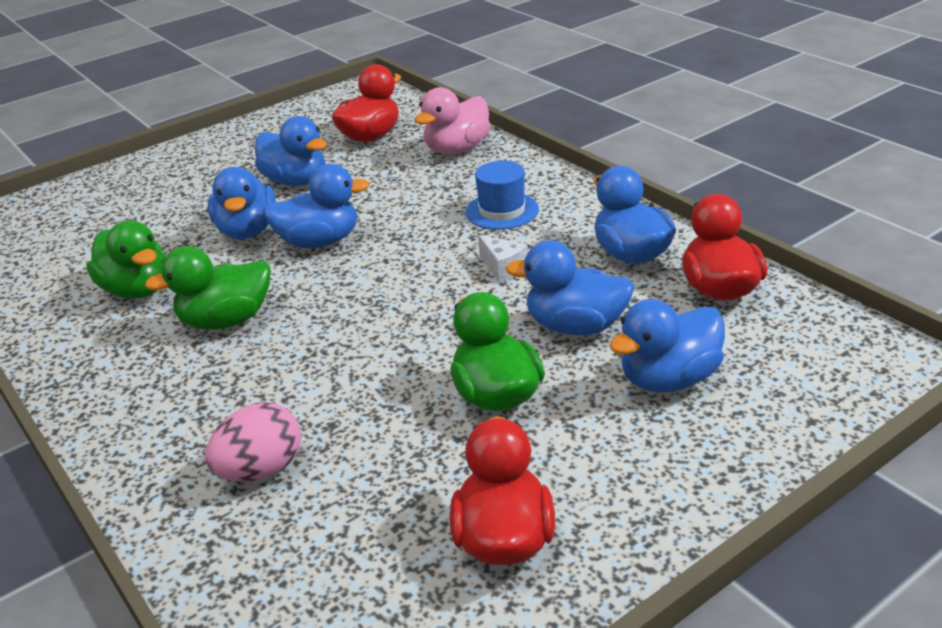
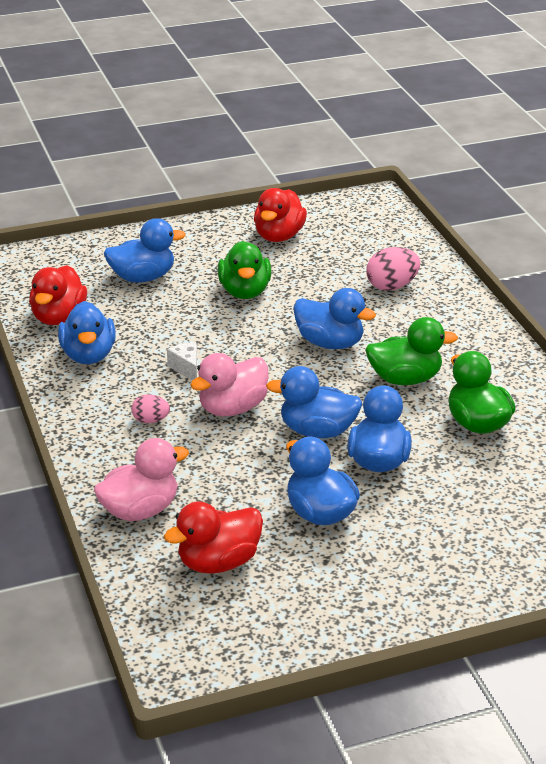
camera: 165 degrees left, 0 degrees up
(422, 241) = (232, 408): none -> pink duck
(502, 211) = (150, 420): blue hat -> pink egg
(576, 326) = (169, 317): blue duck -> blue duck (330, 343)

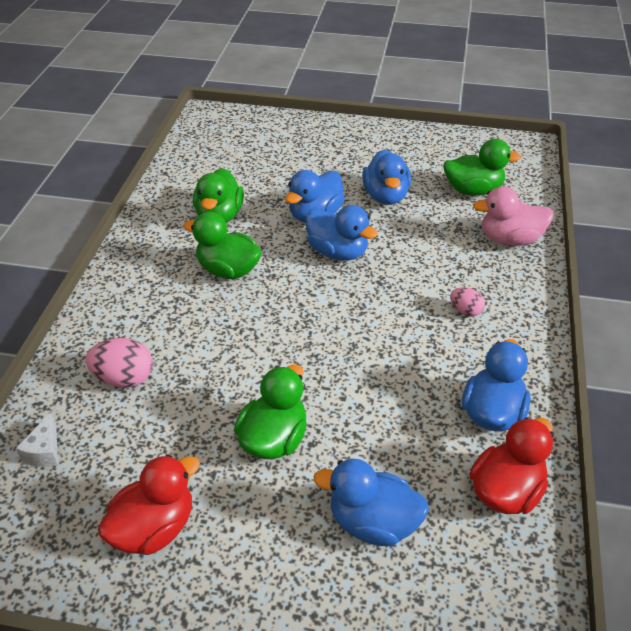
camera: 150 degrees left, 10 degrees up
(186, 368) = (402, 355): white cheese -> white cheese (45, 452)
(218, 562) = (473, 190): red duck -> green duck
(232, 408) = (389, 296): pink duck -> none
(330, 343) = (251, 331): blue duck -> none

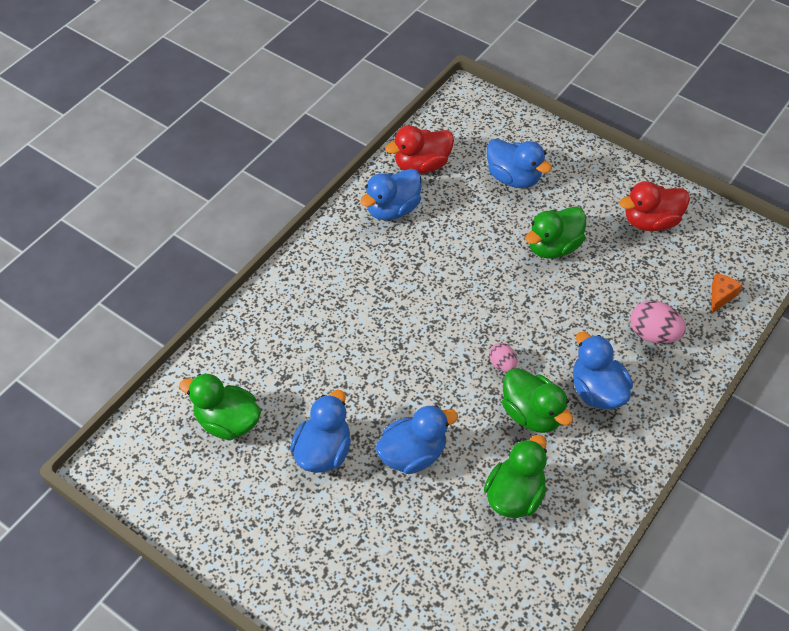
camera: 155 degrees left, 10 degrees up
(45, 452) = (720, 296): white cheese -> orange cheese
(338, 252) = (417, 394): blue duck -> blue duck (597, 391)
(465, 311) = (349, 289): pink egg -> pink egg (502, 364)
(510, 239) = (249, 345): pink duck -> none

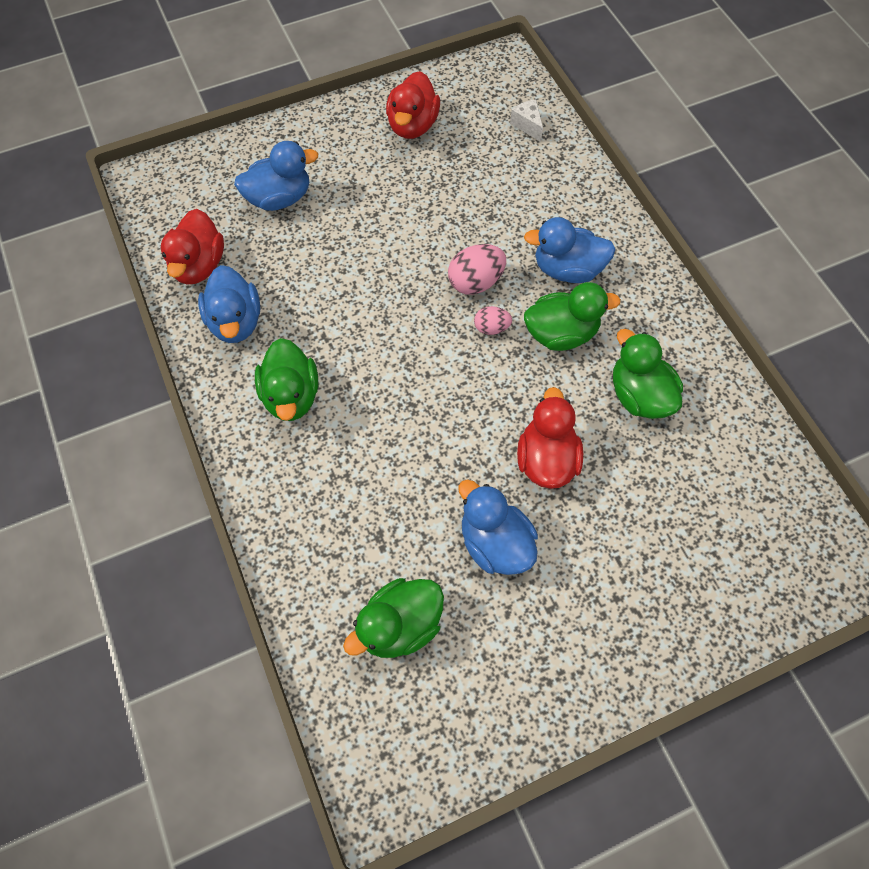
camera: 60 degrees left, 10 degrees up
(413, 454) = (546, 459): blue duck -> red duck
(553, 247) = (386, 213): green duck -> green duck (291, 396)
(653, 334) = (534, 194): pink egg -> pink egg (475, 282)
(720, 296) = (527, 125): orange cheese -> white cheese

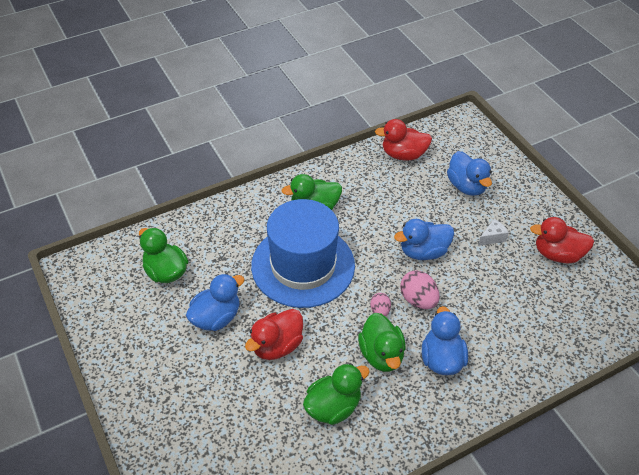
camera: 85 degrees right, 15 degrees down
(235, 322) = (364, 176): blue duck -> blue duck (423, 252)
(405, 418) = (303, 265): none -> blue hat
(527, 125) = (584, 330): white cheese -> white cheese (492, 237)
(546, 459) = (277, 346): red duck -> red duck turned 135 degrees clockwise

